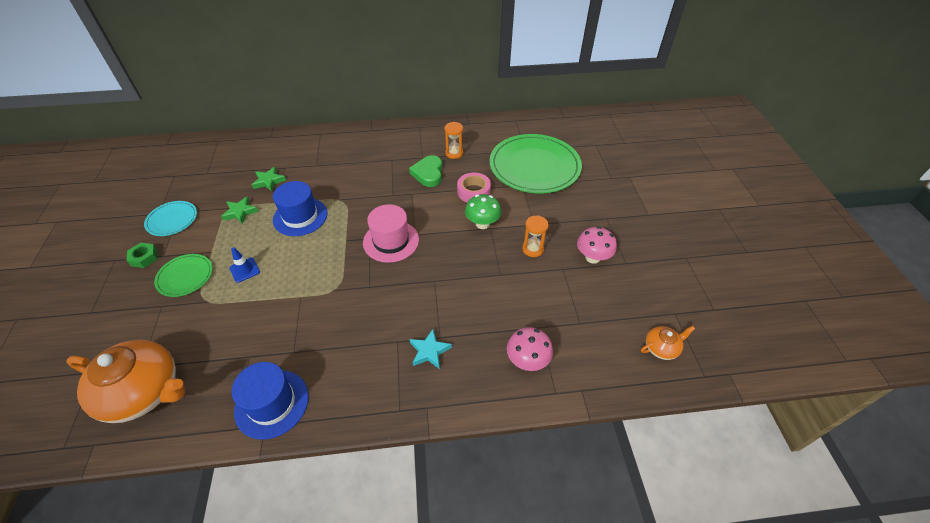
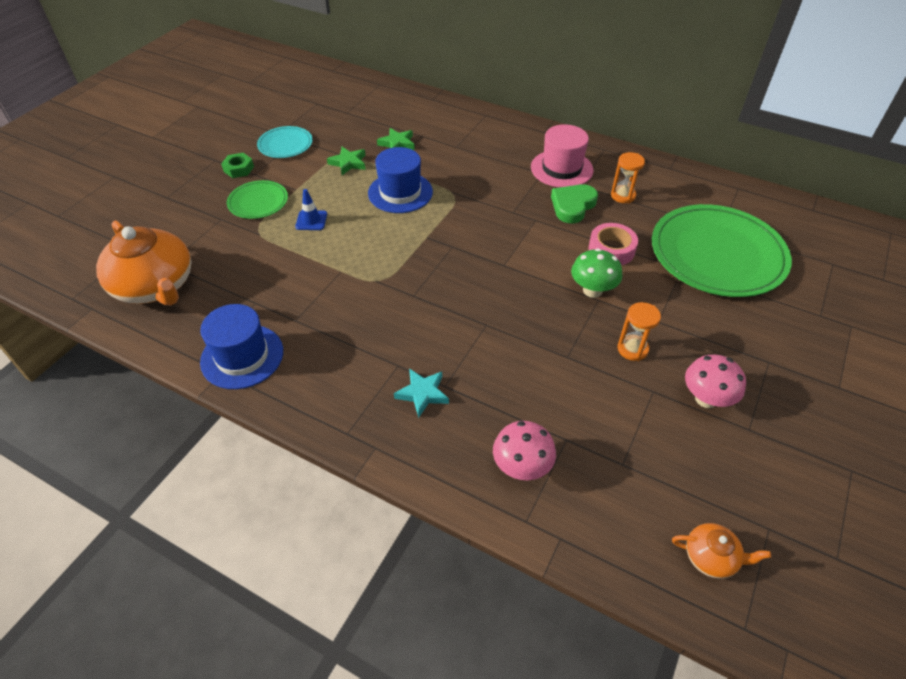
camera: 35 degrees right, 0 degrees up
(391, 241) = (472, 260): pink hat -> pink hat (561, 169)

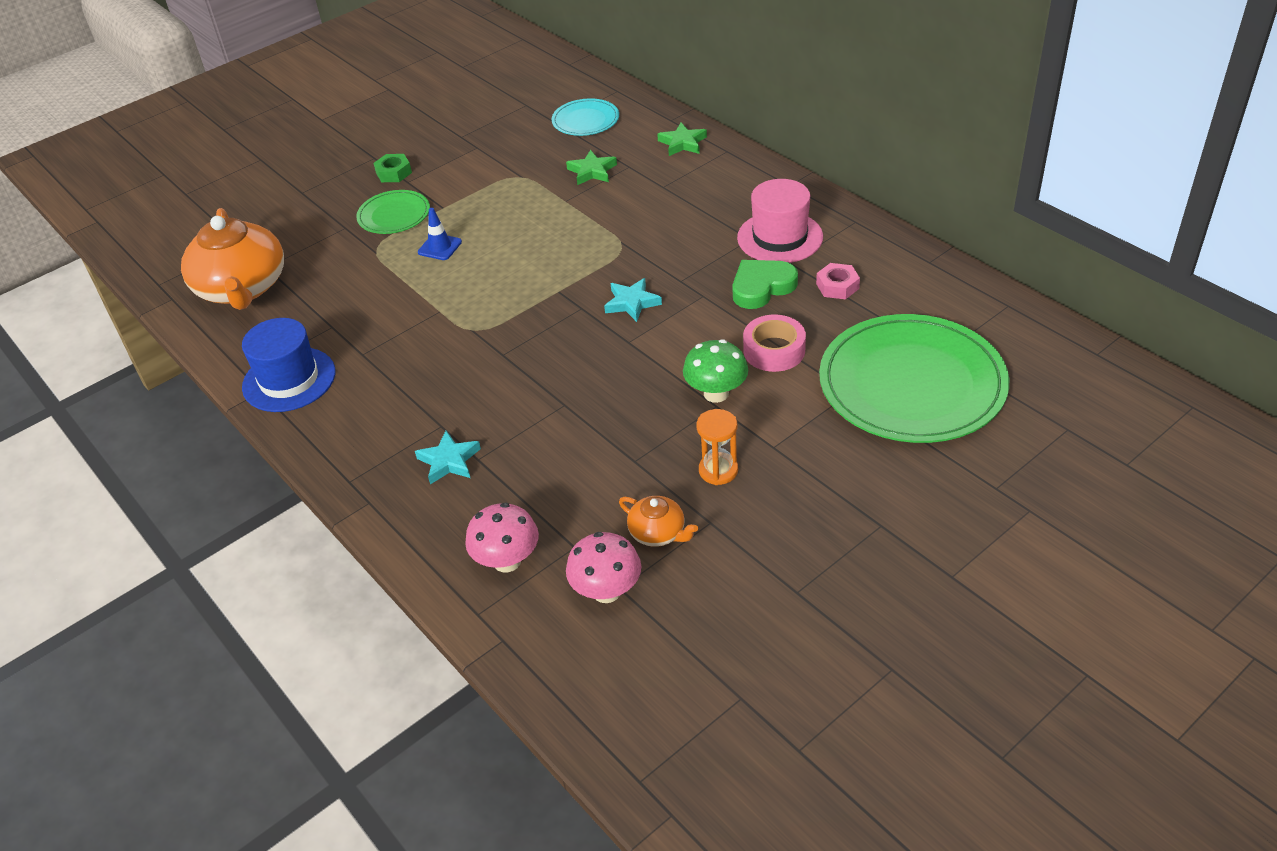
camera: 25 degrees right, 5 degrees down
(285, 144) = (461, 151): turquoise plate -> turquoise plate (585, 120)
(348, 163) = (520, 186): green star -> green star (682, 143)
(400, 192) = (559, 232): blue hat -> none
(488, 235) = (632, 303): none -> turquoise star
(623, 195) = (837, 286): orange hourglass -> pink nut
(706, 399) = (768, 546): pink mushroom -> pink mushroom (606, 591)
(711, 557) = (653, 705): orange teapot -> orange teapot (658, 533)

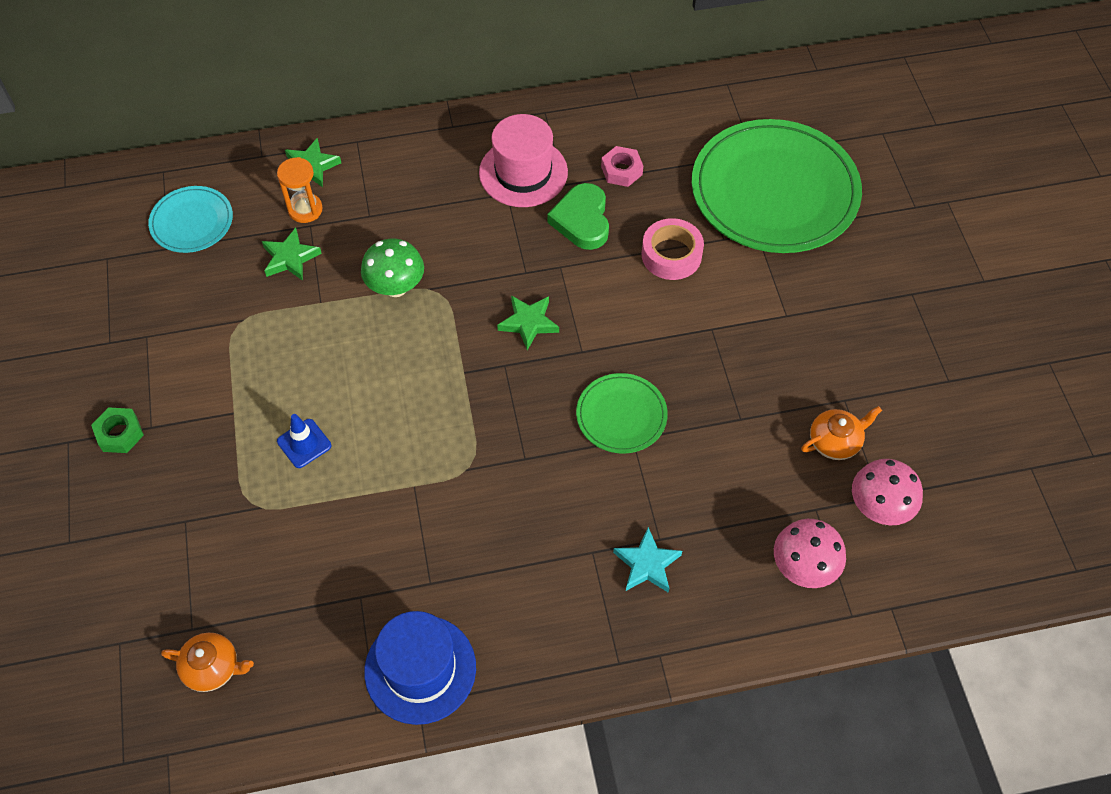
camera: 65 degrees left, 15 degrees up
(242, 288) = (213, 668): orange teapot -> orange teapot, size x0.46
(394, 215) = (205, 464): green plate -> green plate (621, 415)
(632, 303) = (528, 323): turquoise star -> green star
(716, 393) = (697, 321): green mushroom -> green mushroom (396, 287)
(718, 470) = (790, 366): orange hourglass -> orange hourglass (305, 209)

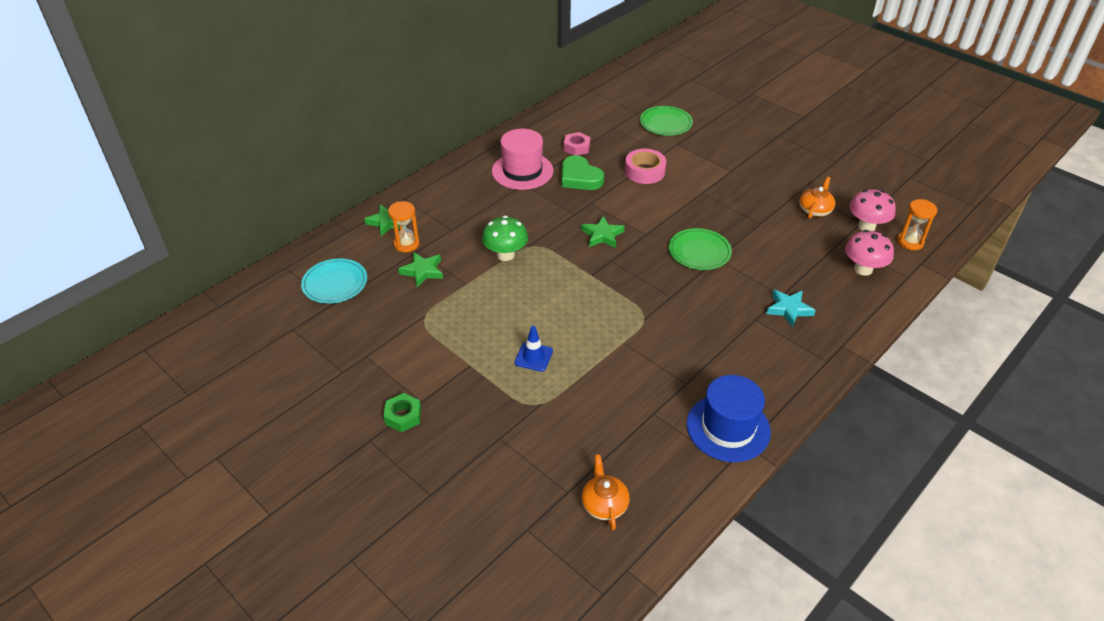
camera: 35 degrees left, 15 degrees down
(213, 668) = (604, 504): orange teapot -> orange teapot turned 75 degrees counterclockwise
(774, 191) = (665, 123): green plate -> green plate, size x0.49
(914, 567) = (910, 242): none -> orange hourglass

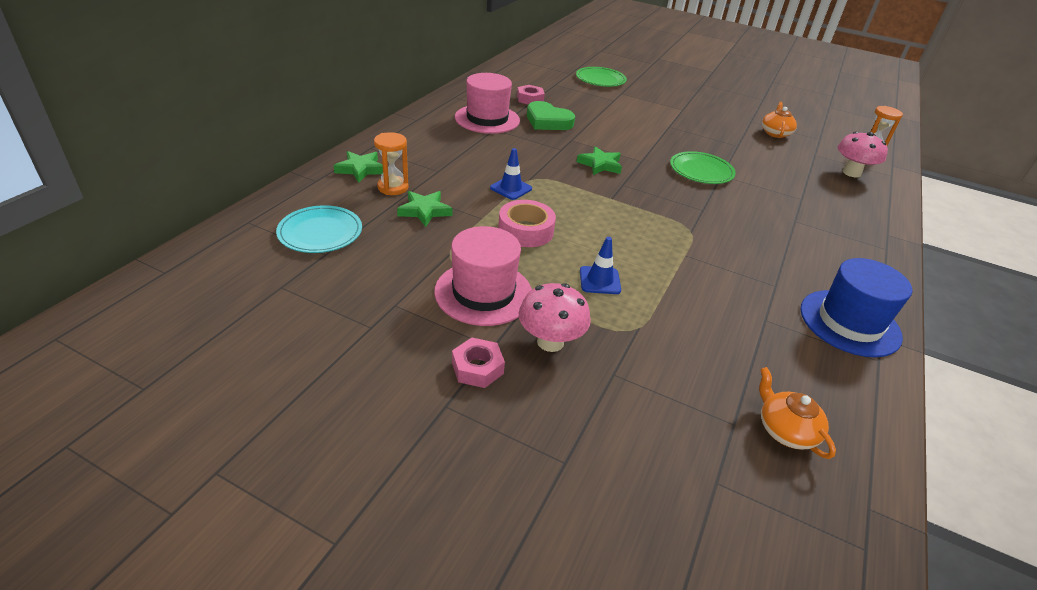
camera: 20 degrees left, 5 degrees down
(403, 416) = (477, 368): green nut -> pink nut
(435, 355) = (483, 292): none -> pink hat
(505, 255) = (511, 188): green mushroom -> blue traffic cone
(644, 171) = (606, 114): pink tape -> pink tape (525, 231)
(789, 309) = (817, 209): turquoise star -> none
(866, 226) = (826, 142): pink mushroom -> pink mushroom (550, 342)

